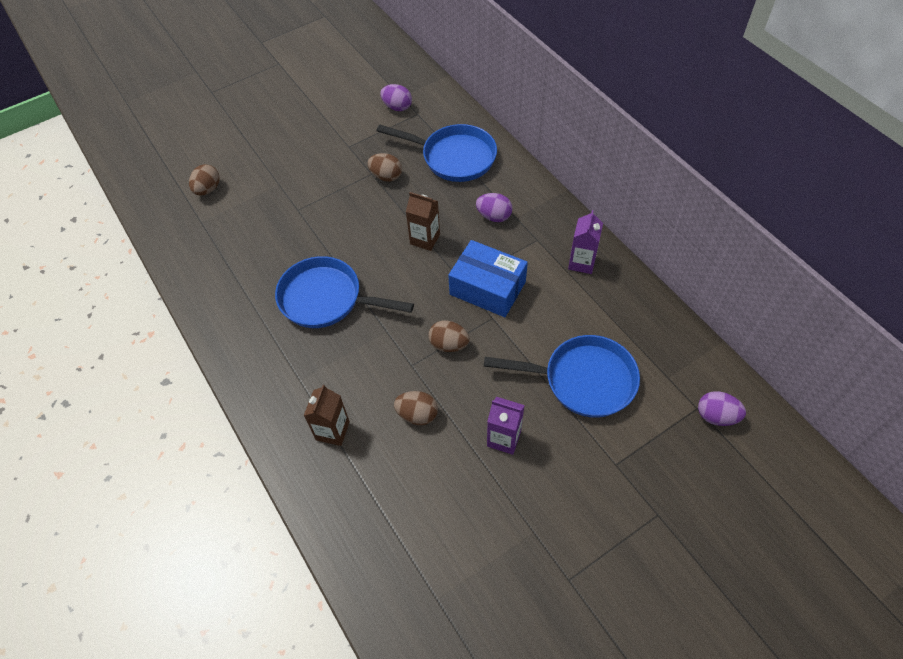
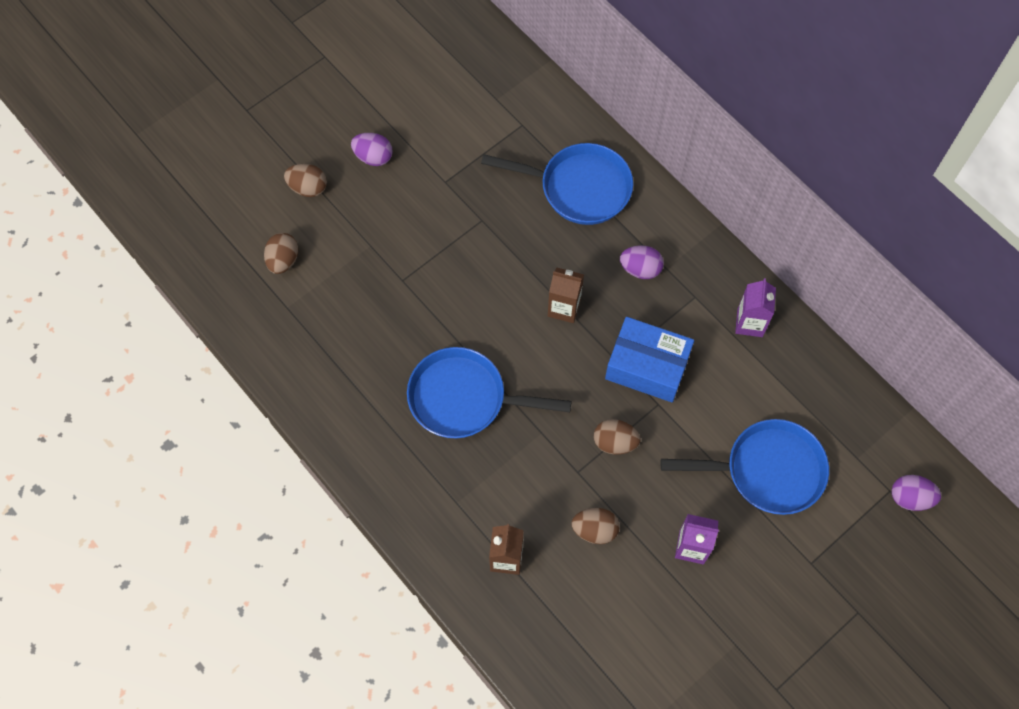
camera: 10 degrees left, 10 degrees up
(386, 176) = (501, 223): brown egg -> brown egg (308, 188)
(397, 107) = (494, 116): purple egg -> purple egg (373, 157)

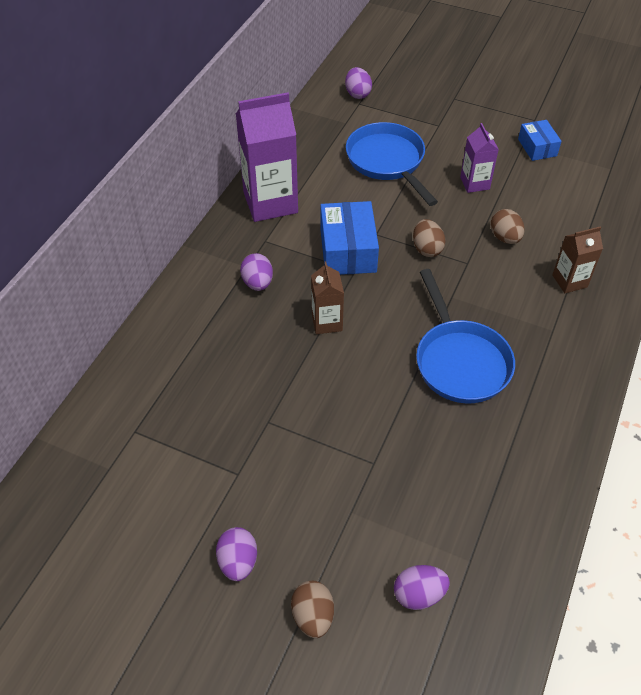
camera: 115 degrees left, 15 degrees down
(283, 260) = (419, 594): brown egg -> purple egg
(579, 188) = (192, 355): blue pan -> none
(723, 658) = (537, 147): none -> blue box
(749, 323) = (270, 202): purple carton -> purple carton, size x1.88

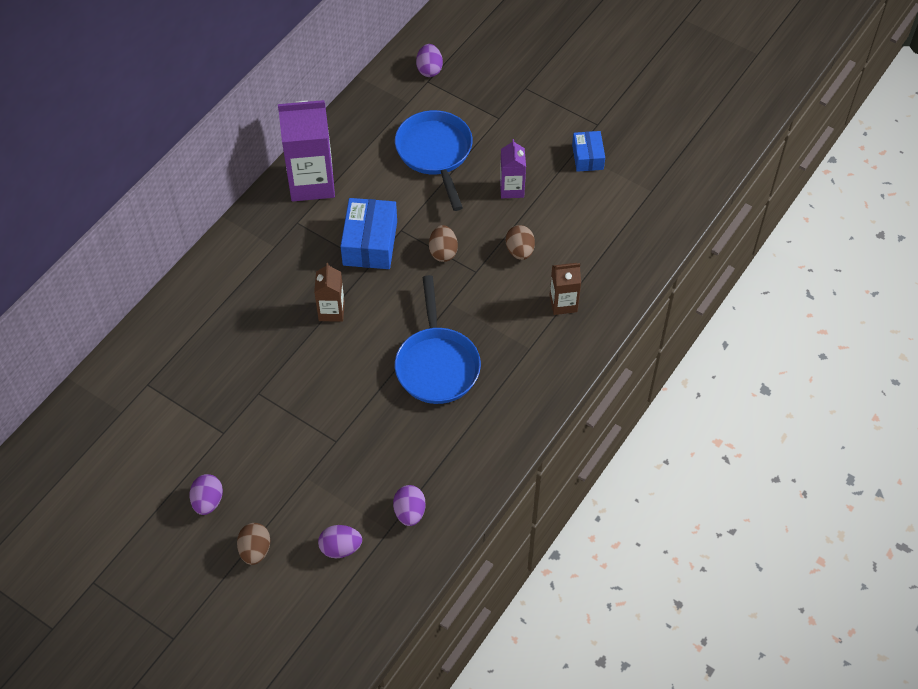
camera: 10 degrees right, 5 degrees up
(257, 283) = (280, 264): purple egg -> purple egg (409, 512)

